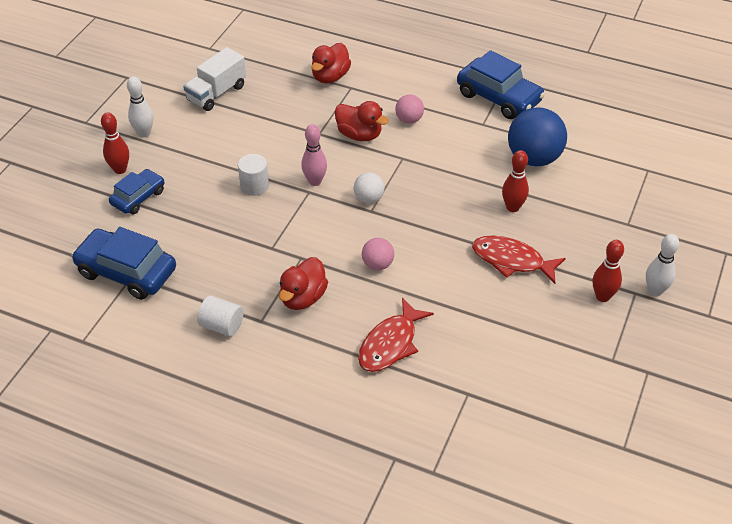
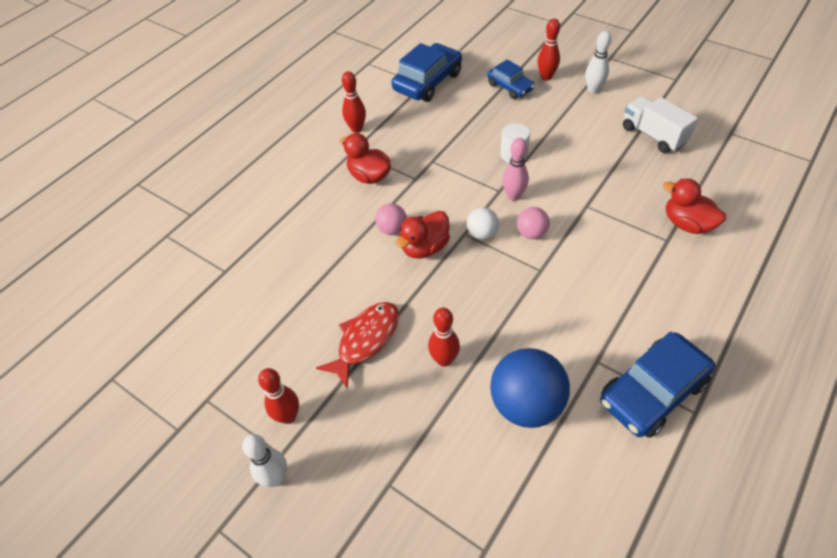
camera: 105 degrees right, 5 degrees up
(222, 325) = (356, 129): white cylinder -> red bowling pin
(359, 135) = (582, 238): red duck -> red duck (425, 248)
(390, 344) = (298, 226): red fish -> none
(409, 120) = (607, 286): pink ball -> pink ball (531, 233)

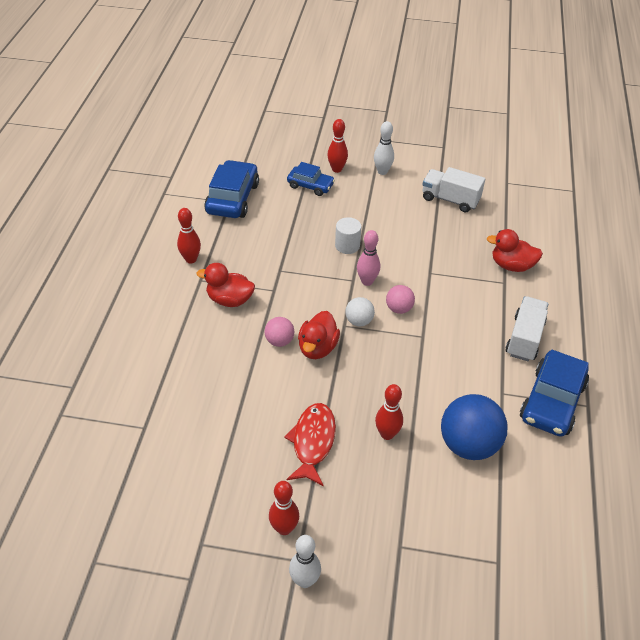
camera: 30 degrees left, 5 degrees down
(658, 309) = (524, 338): none -> white truck

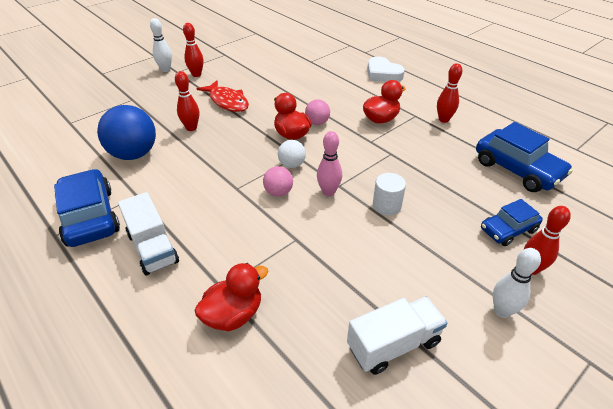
camera: 130 degrees right, 5 degrees down
(126, 341) = (383, 74): none -> white heart

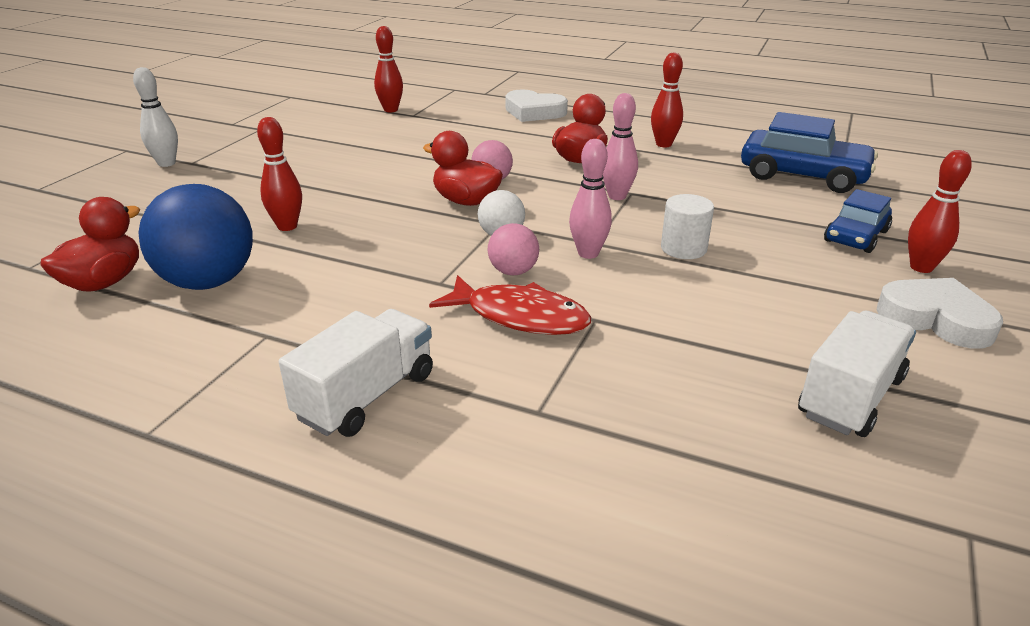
camera: 25 degrees left, 10 degrees down
(90, 217) = (198, 387): blue car -> none
(153, 248) = (366, 396): white truck -> white truck turned 90 degrees counterclockwise
(196, 74) = (232, 160): red bowling pin -> red bowling pin (391, 110)
(227, 102) = (321, 183): red fish -> red fish (520, 316)
(233, 314) = (592, 439): red duck -> red duck (104, 282)
(379, 154) = (617, 196): none -> pink bowling pin
(502, 311) = (935, 319): white bowling pin -> white heart

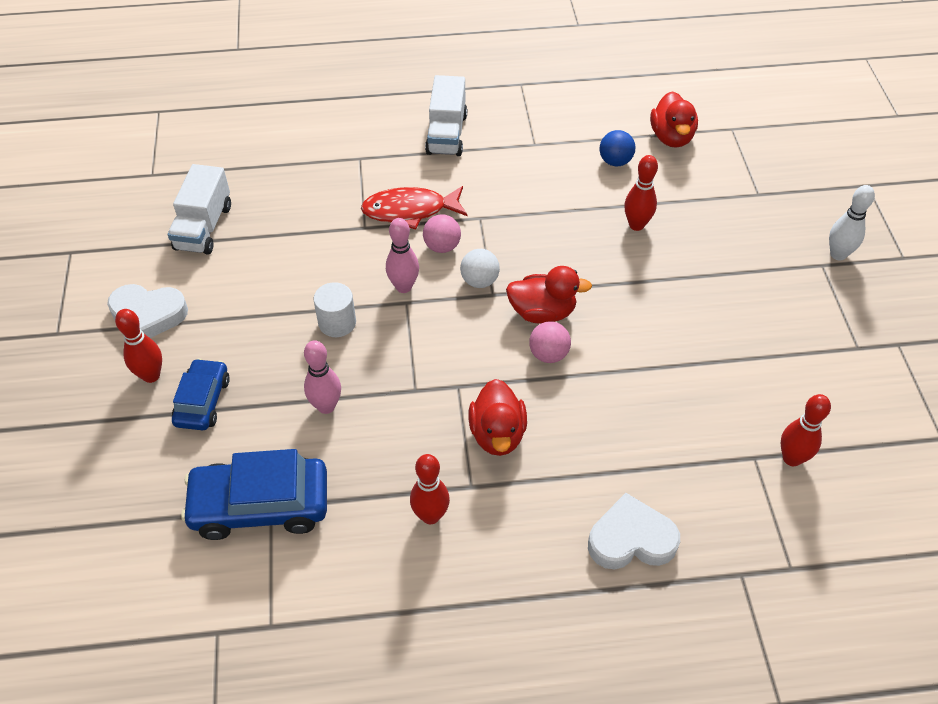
camera: 150 degrees right, 20 degrees up
(208, 282) = (615, 161): blue ball -> blue ball, size x0.51
(617, 196) = (424, 377): pink bowling pin -> pink bowling pin (326, 406)

